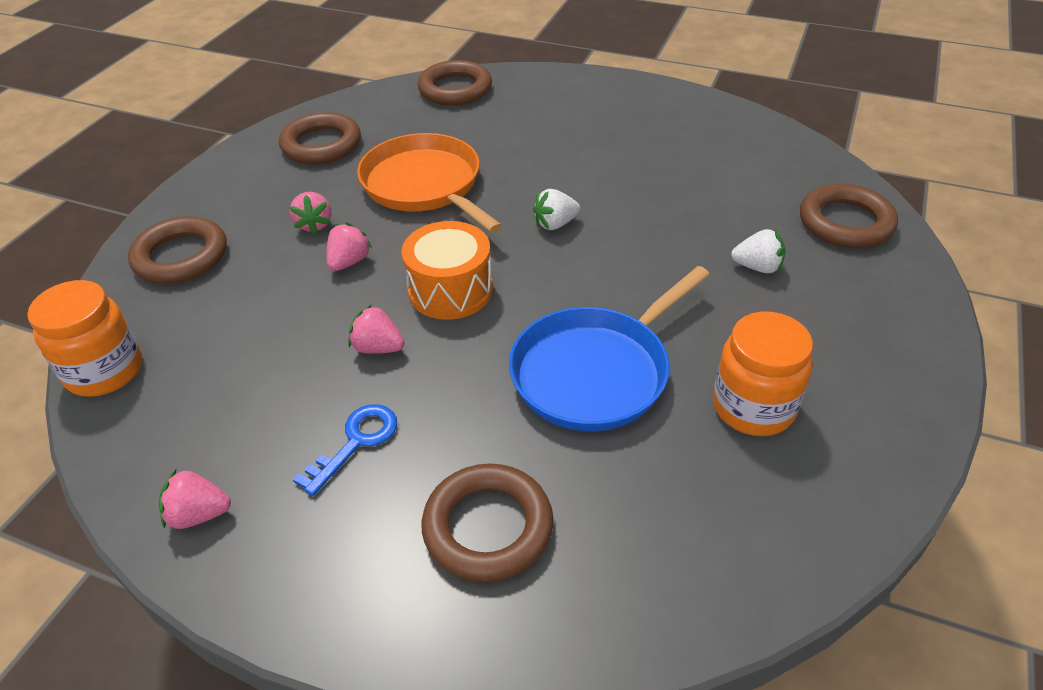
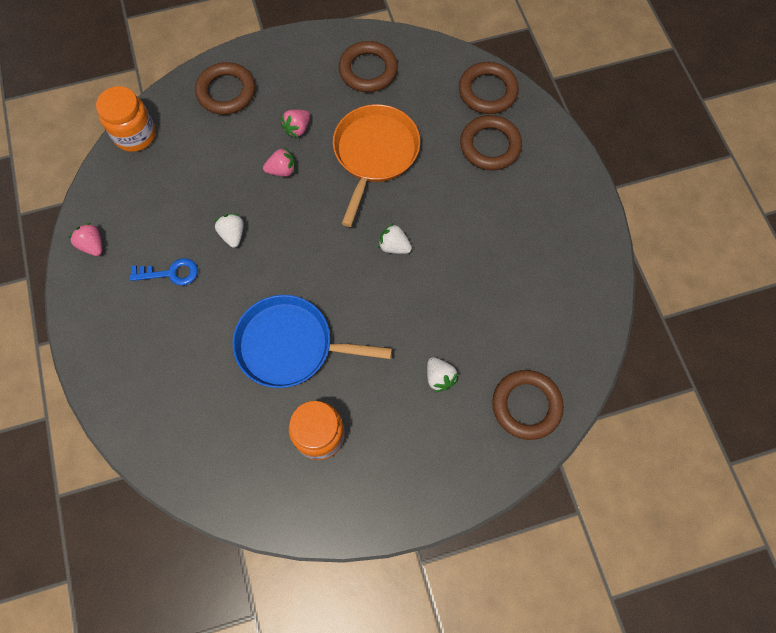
camera: 50 degrees right, 25 degrees up
(378, 348) = (233, 234): pink strawberry -> white strawberry
(450, 290) = (298, 235): orange drum -> none
(488, 527) = (164, 363): brown ring -> brown ring (490, 146)

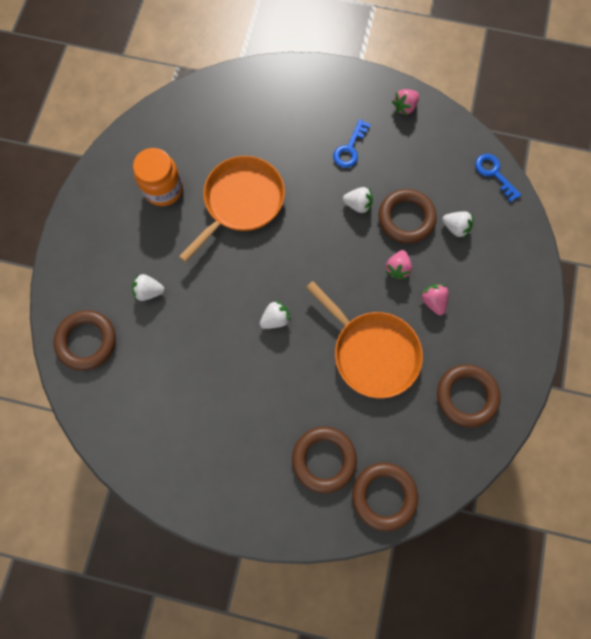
camera: 120 degrees right, 5 degrees up
(93, 245) = (404, 107): pink strawberry -> pink strawberry turned 150 degrees clockwise
(135, 135) = (494, 174): orange jar -> blue key
(212, 142) = (455, 228): none -> white strawberry
(226, 92) = (503, 262): brown ring -> brown ring (406, 218)
(290, 345) = (241, 202): blue pan -> orange pan

